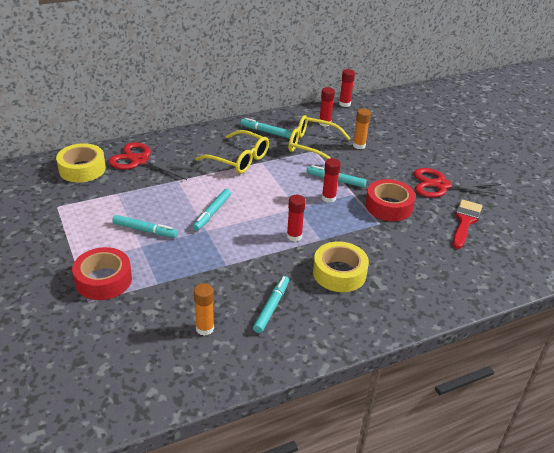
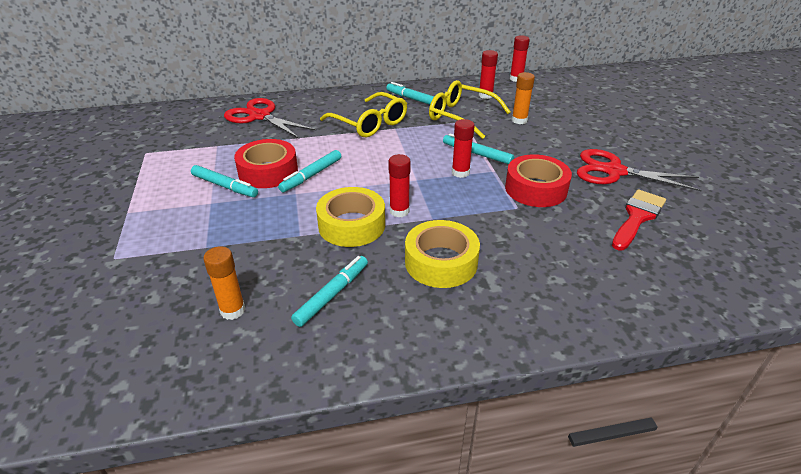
camera: 15 degrees right, 0 degrees up
(82, 169) = (194, 119): yellow tape -> yellow tape (351, 225)
(103, 280) = (146, 235): red tape -> red tape (268, 171)

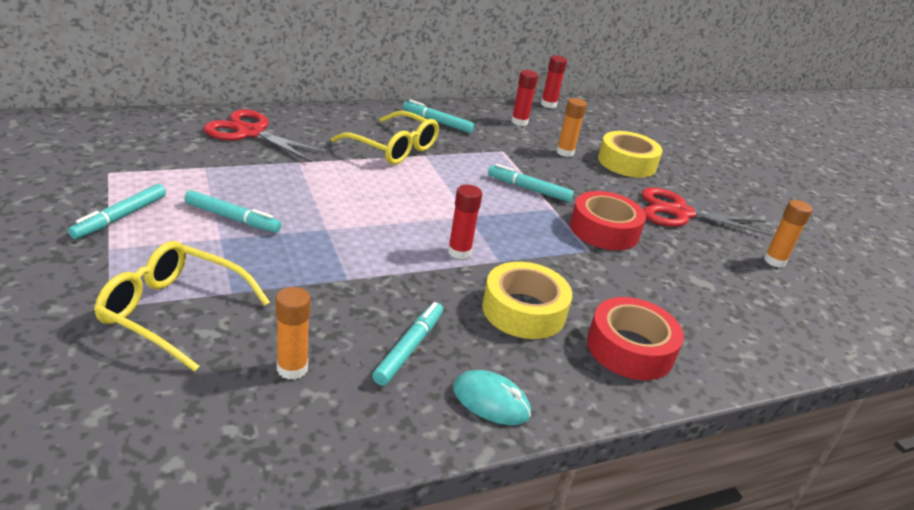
camera: 15 degrees left, 5 degrees down
(268, 171) = (283, 201): red tape -> red tape (630, 348)
(311, 175) = (340, 208): turquoise marker -> turquoise marker (120, 217)
(351, 225) = (408, 268): yellow tape -> yellow tape (627, 163)
(388, 343) = (491, 401): none -> turquoise mouse
(460, 116) = (498, 145): yellow glasses -> yellow glasses (172, 311)
(460, 172) = (516, 209): red glue stick -> none
(637, 217) = (716, 262): red brush -> none
(697, 215) = (774, 261): none -> orange glue stick

